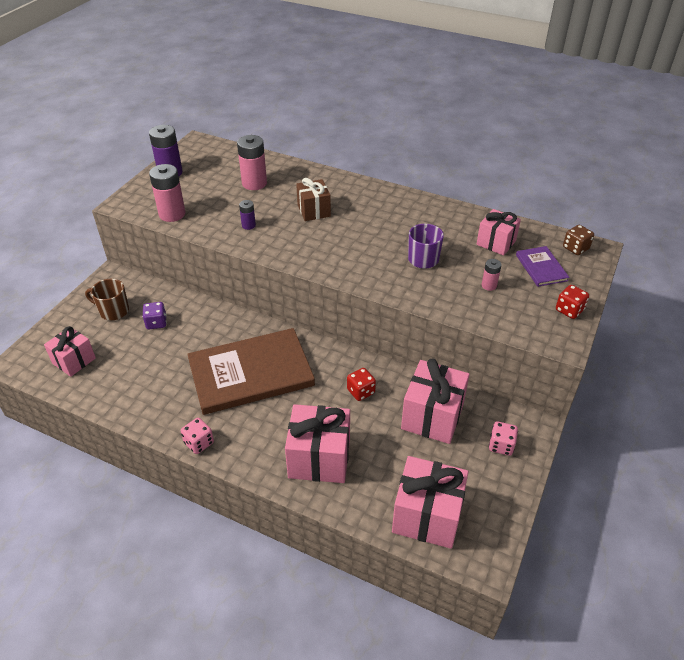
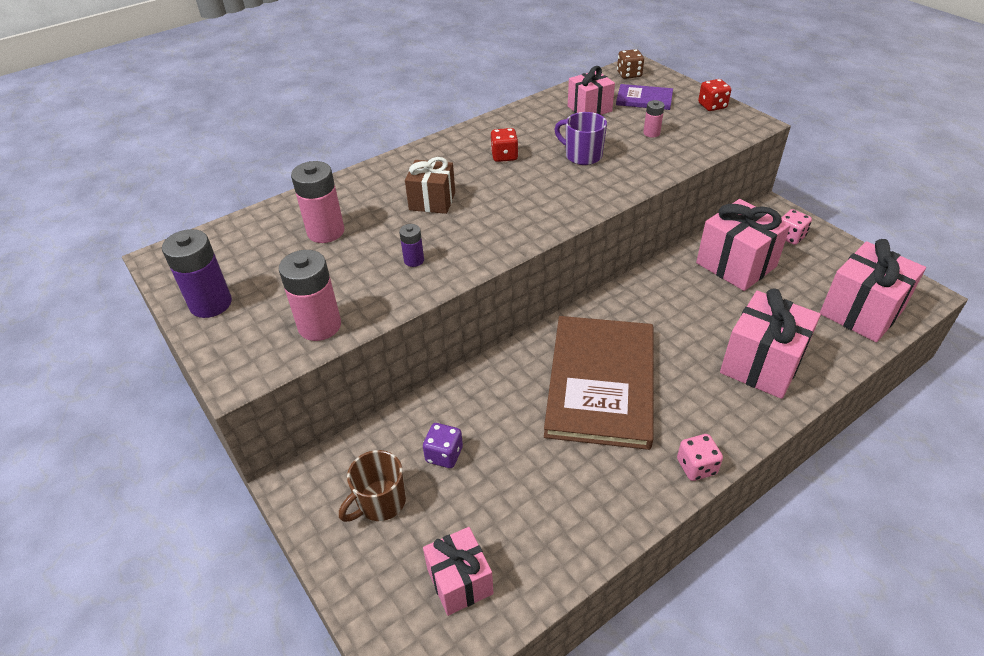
camera: 60 degrees left, 0 degrees up
(361, 391) = (677, 302): red dice -> red dice (504, 156)

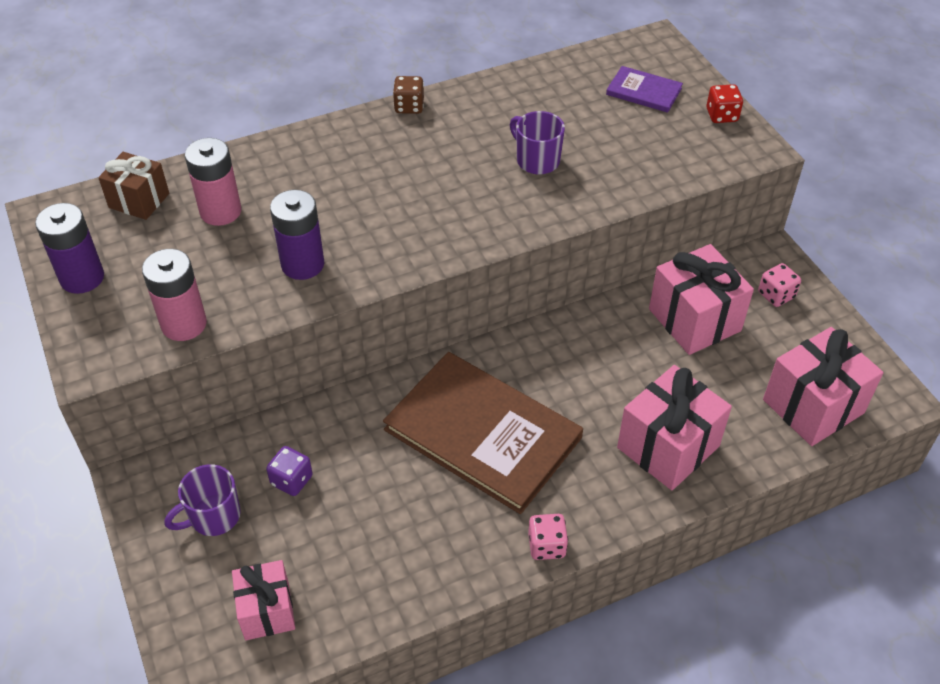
camera: 10 degrees right, 5 degrees up
(380, 502) = (213, 516): brown mug -> purple mug
(414, 260) = (302, 264): purple battery -> purple battery, size x1.94
(432, 201) = (346, 192): brown gift -> brown gift (139, 200)
(504, 156) = (447, 145): red dice -> none
(589, 109) = (572, 95): pink gift -> none
(601, 383) = (482, 433): brown book -> brown book turned 75 degrees counterclockwise
(629, 74) = (641, 51): brown dice -> brown dice (409, 106)
(651, 133) = (631, 142): pink battery -> none

